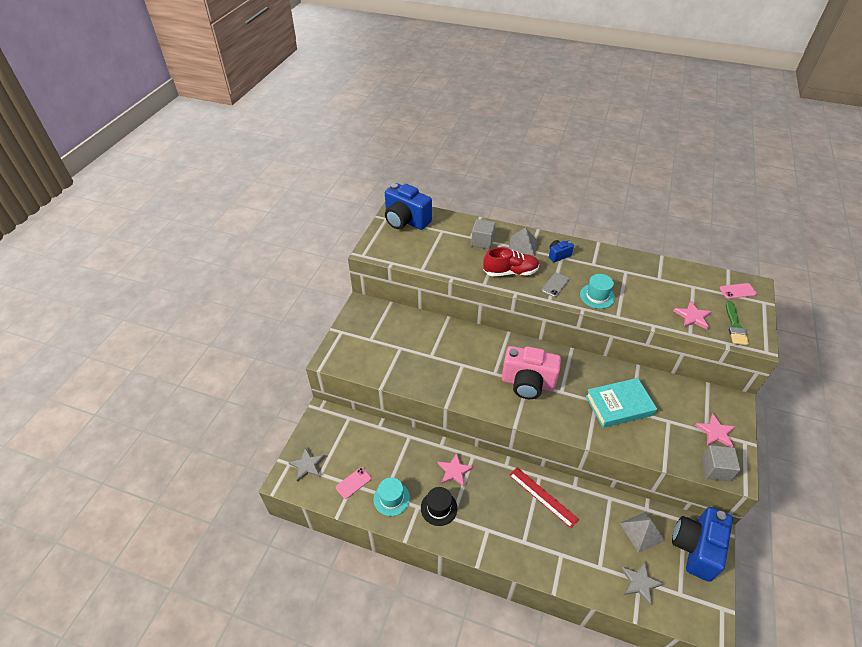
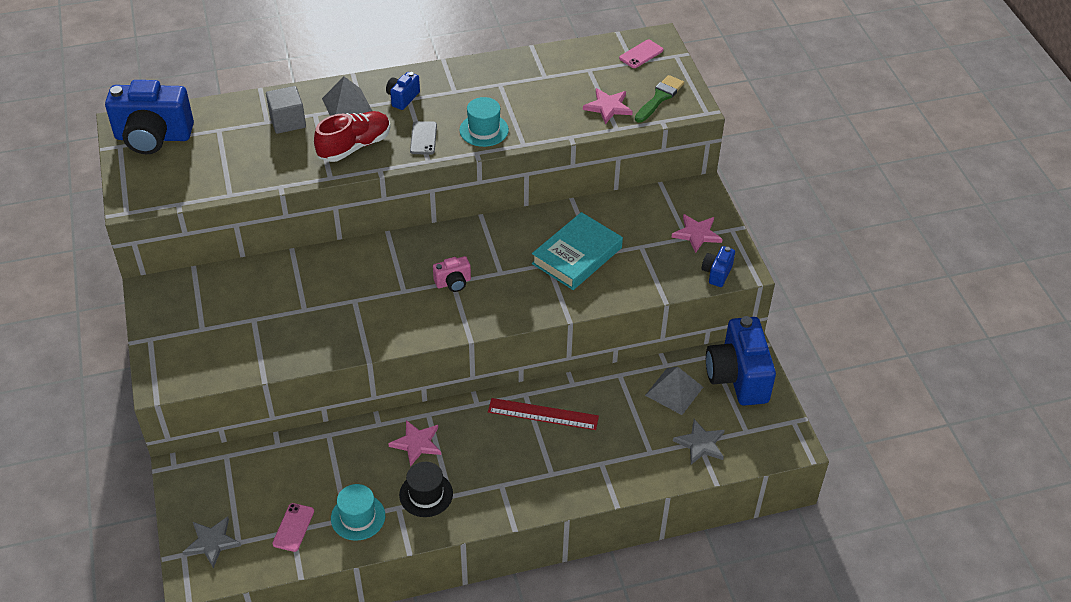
camera: 35 degrees left, 0 degrees up
(527, 383) = (453, 283): pink camera -> pink camera, size x0.46
(715, 469) = (717, 273): grey cube -> blue camera
(735, 326) = (659, 98): green brush -> green brush turned 120 degrees counterclockwise

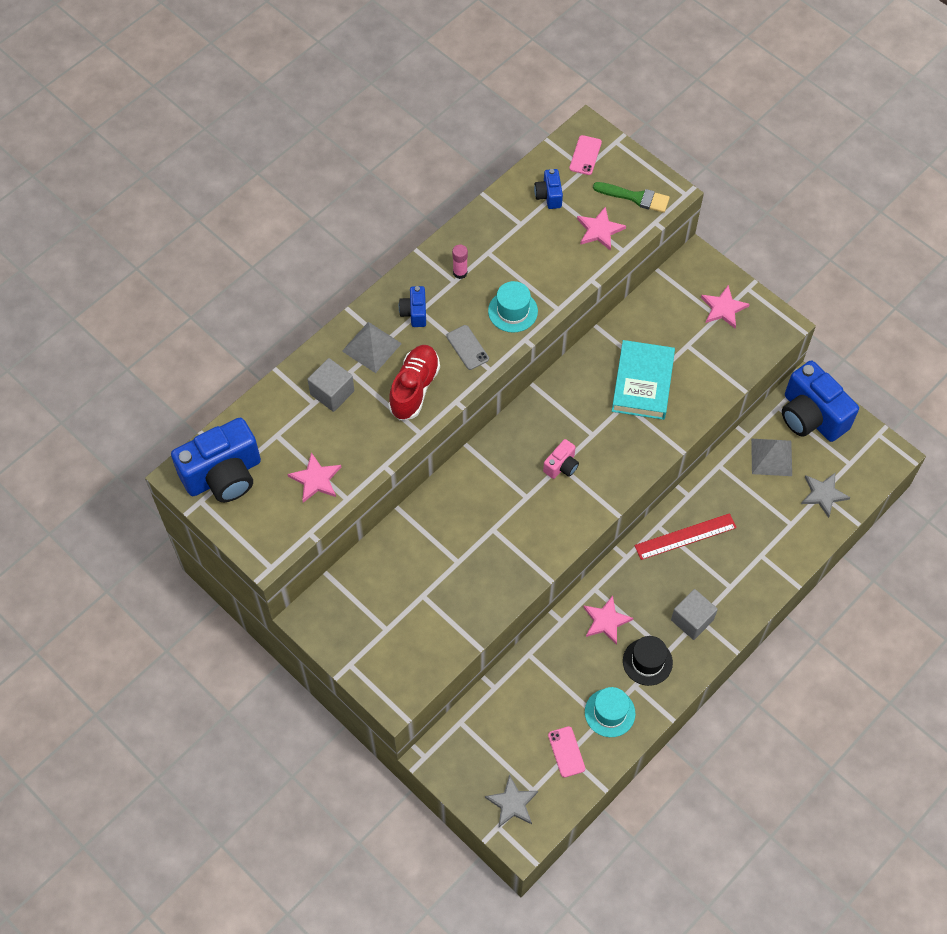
camera: 30 degrees left, 15 degrees up
(218, 171) = (316, 479): none -> pink star
(464, 88) = (460, 273): none -> pink glue stick
(494, 482) = (692, 620): none -> grey cube
(659, 98) = (635, 197): green brush -> green brush turned 105 degrees clockwise
(717, 273) = (765, 340): blue camera -> blue camera (549, 196)

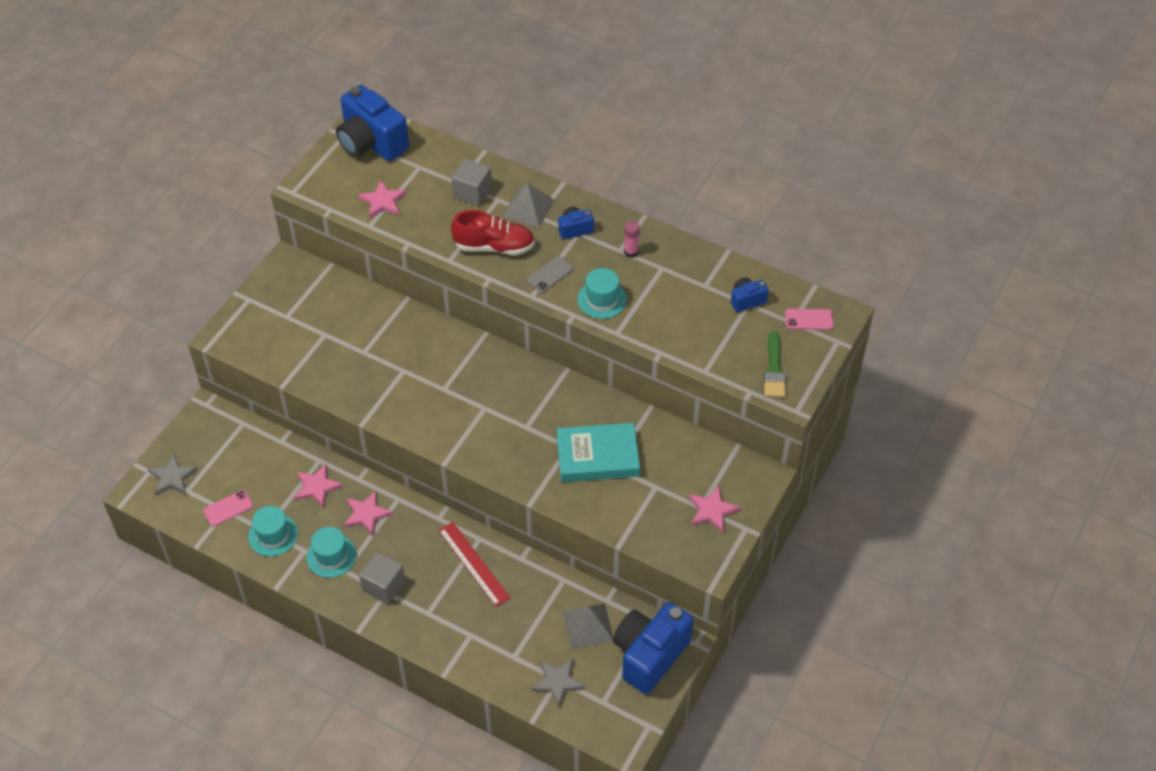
camera: 75 degrees right, 10 degrees down
(561, 466) = (484, 409): pink camera -> none
(599, 230) = (722, 348): pink star -> pink star (317, 487)
(647, 662) = (331, 556): black hat -> turquoise hat

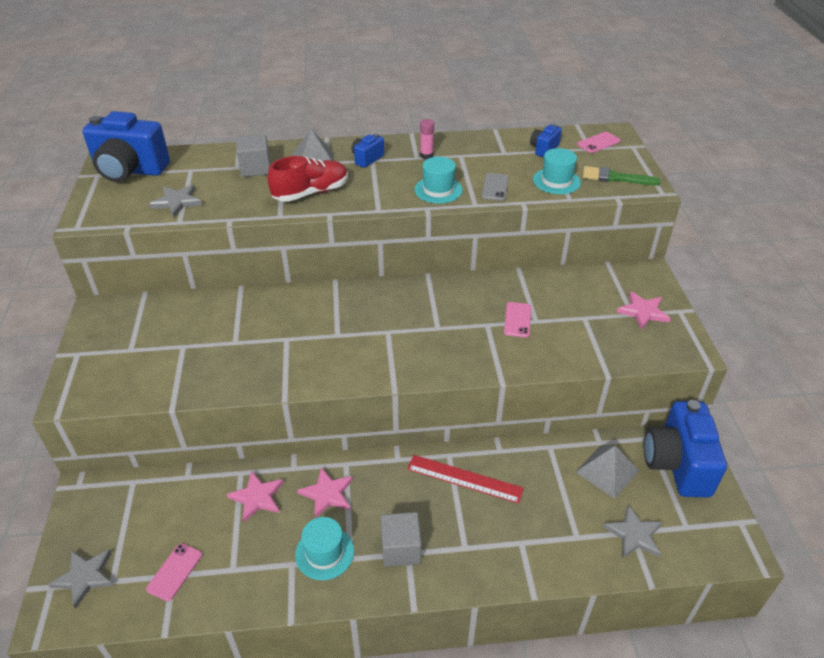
camera: 35 degrees left, 10 degrees down
(273, 535) = (246, 569): turquoise hat -> turquoise hat (556, 181)
(383, 201) = (177, 202): pink star -> grey star
(550, 274) = (378, 192): grey phone -> grey phone (495, 187)
(597, 456) = (517, 320): turquoise book -> pink phone
(774, 369) = (615, 178): green brush -> green brush turned 135 degrees clockwise

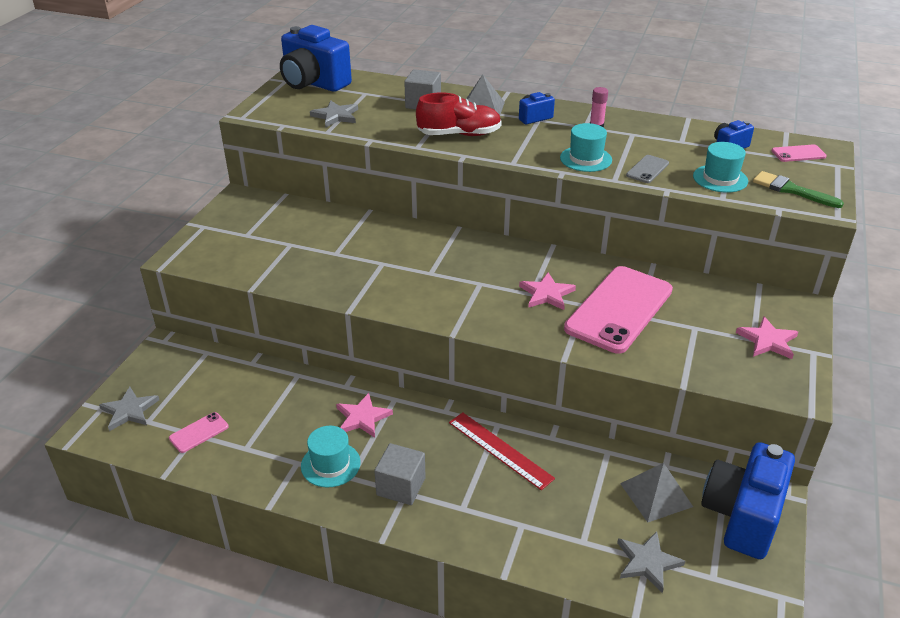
camera: 25 degrees right, 5 degrees down
(257, 497) = (300, 399): pink star -> pink star (546, 294)
(517, 320) = (619, 309): pink phone -> pink phone, size x2.37

